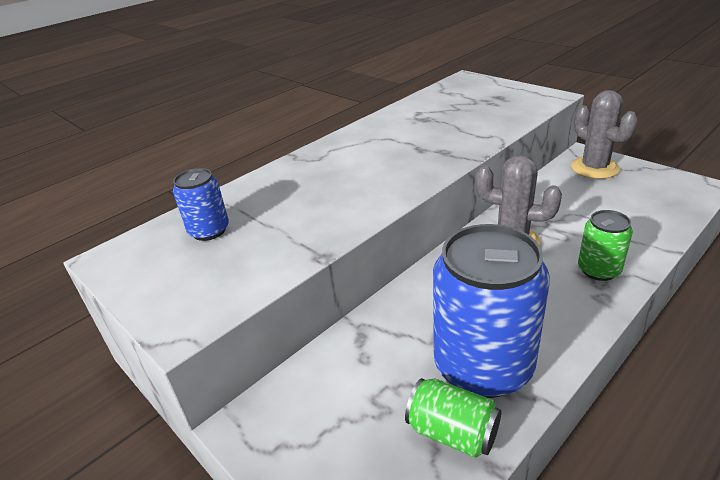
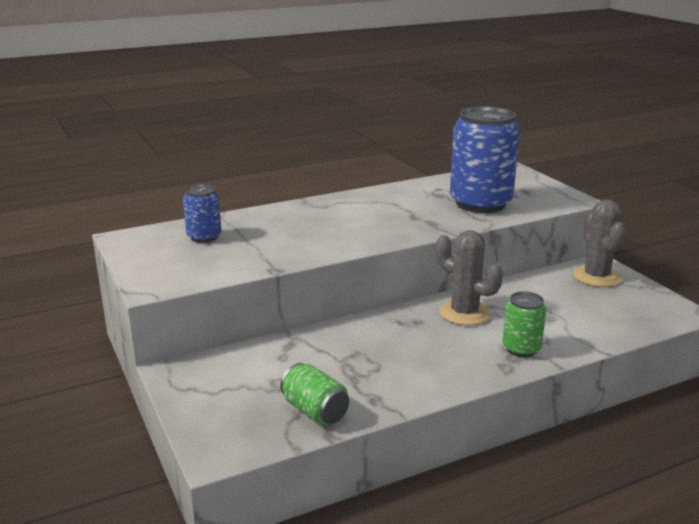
camera: 15 degrees right, 10 degrees down
(483, 366) = (368, 382): blue can -> blue can (480, 203)

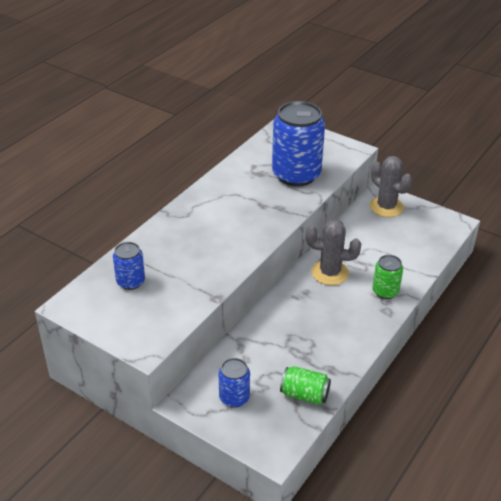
camera: 30 degrees left, 15 degrees up
(231, 385) = (234, 397): none -> blue can

